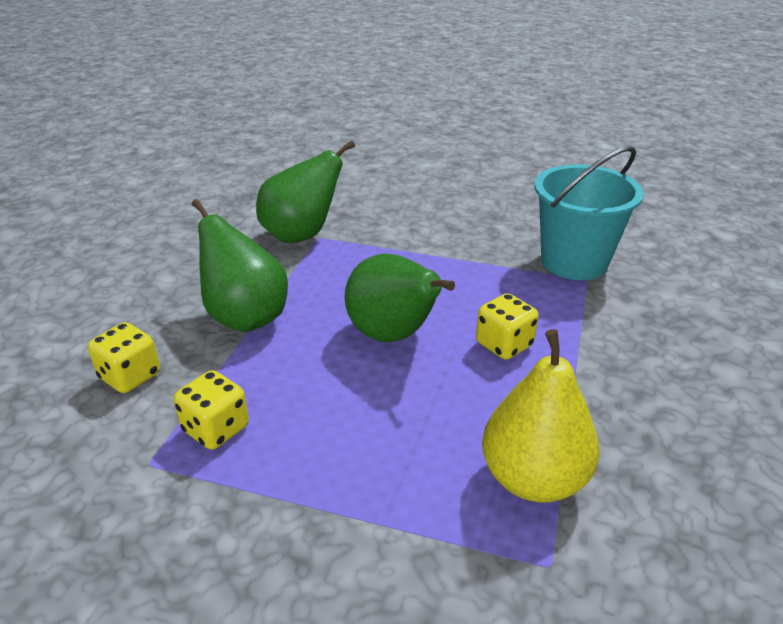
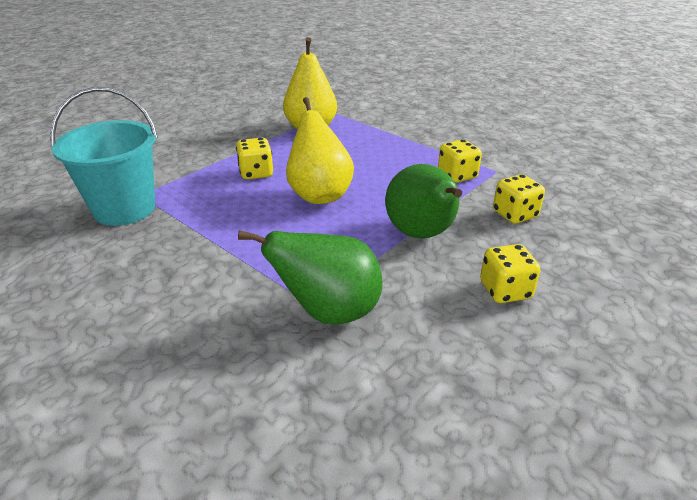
camera: 155 degrees left, 0 degrees up
(154, 284) = (505, 290): none -> yellow dice
(393, 335) = (319, 194): green pear -> yellow pear

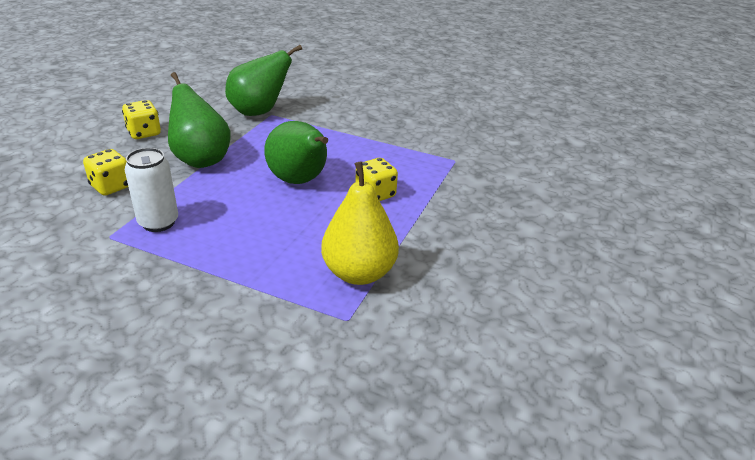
camera: 160 degrees right, 0 degrees up
(124, 209) = (452, 148): turquoise bucket -> none
(319, 194) = (300, 181): yellow pear -> green pear
(457, 176) = (158, 222): yellow dice -> white can

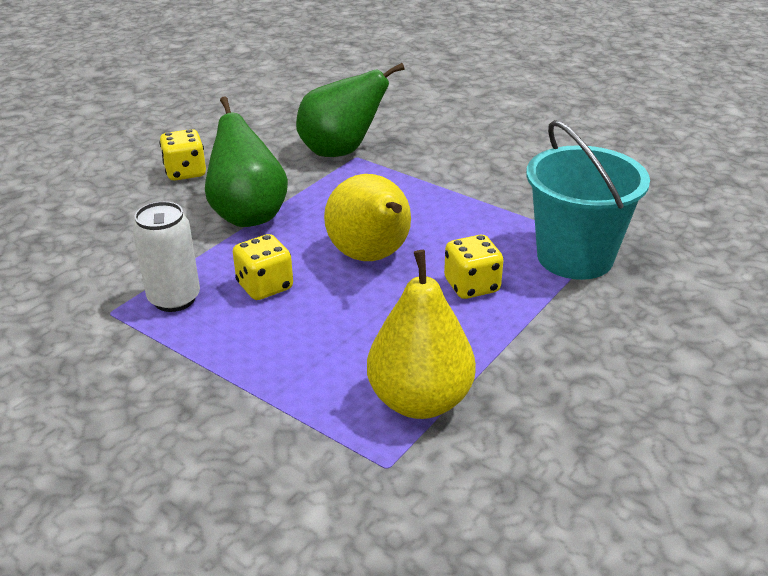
camera: 15 degrees right, 0 degrees up
(111, 186) = (128, 244): yellow dice -> yellow dice (265, 286)
(300, 181) = (371, 257): green pear -> yellow pear
(439, 170) = (575, 257): none -> turquoise bucket

